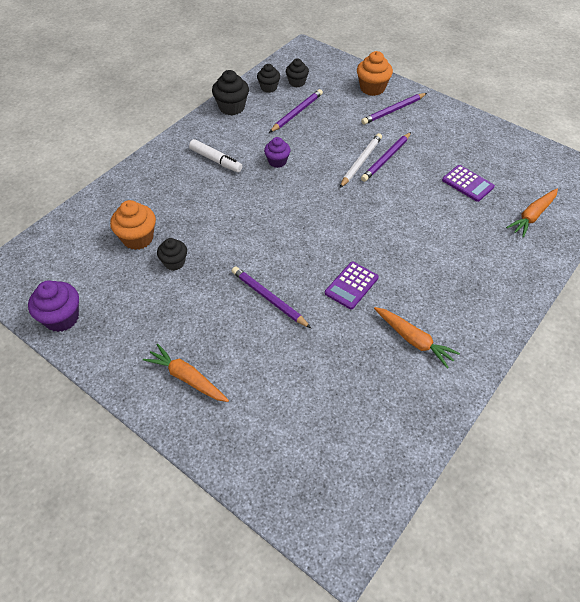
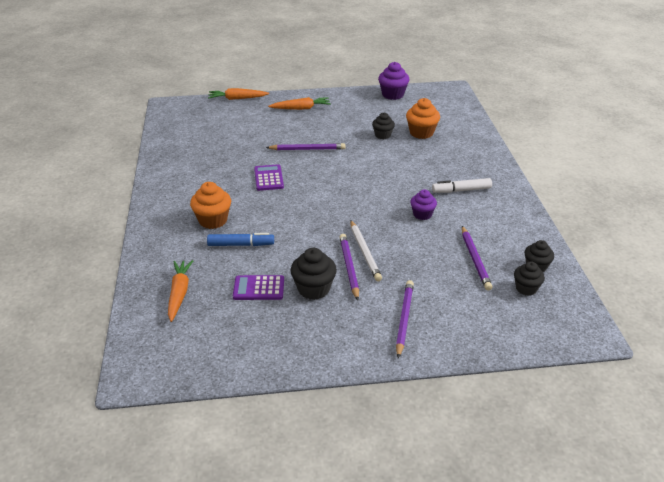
camera: 135 degrees right, 15 degrees down
(232, 107) = (526, 231): black cupcake -> black cupcake (313, 289)
(372, 88) = (457, 331): orange cupcake -> orange cupcake (213, 220)
(413, 340) = (202, 175): orange carrot -> orange carrot (237, 98)
(448, 228) = (241, 244): none -> blue marker

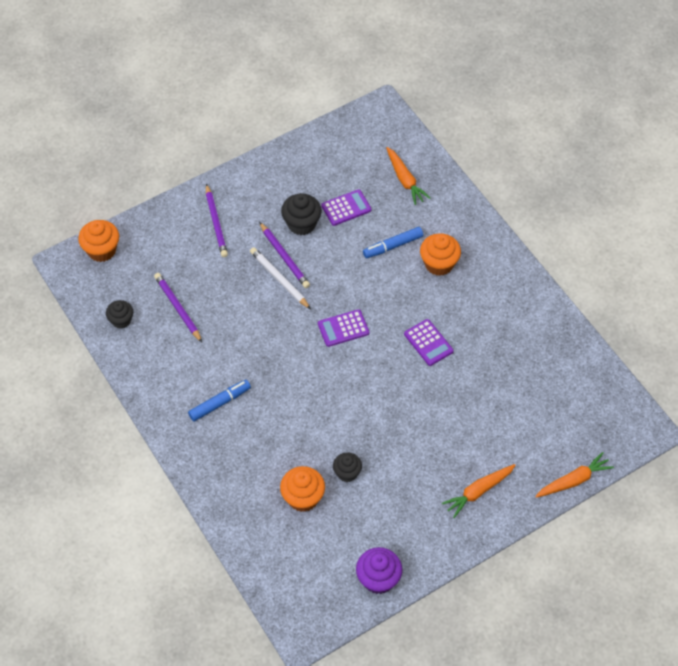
camera: 155 degrees right, 20 degrees up
(307, 149) = (418, 409): purple pencil -> none
(330, 204) = (343, 328): none -> purple calculator
(422, 214) = (246, 349): purple cupcake -> none
(461, 190) = (220, 403): white marker -> blue marker
(526, 288) = (125, 291): black cupcake -> none
(545, 333) = (101, 250): none -> orange cupcake

